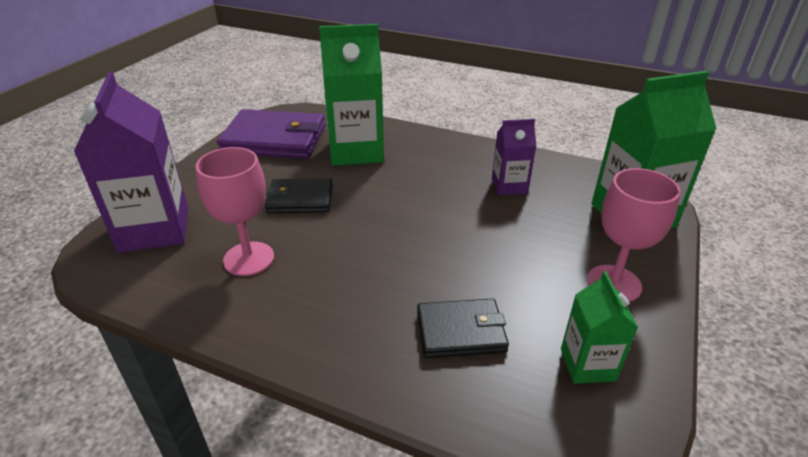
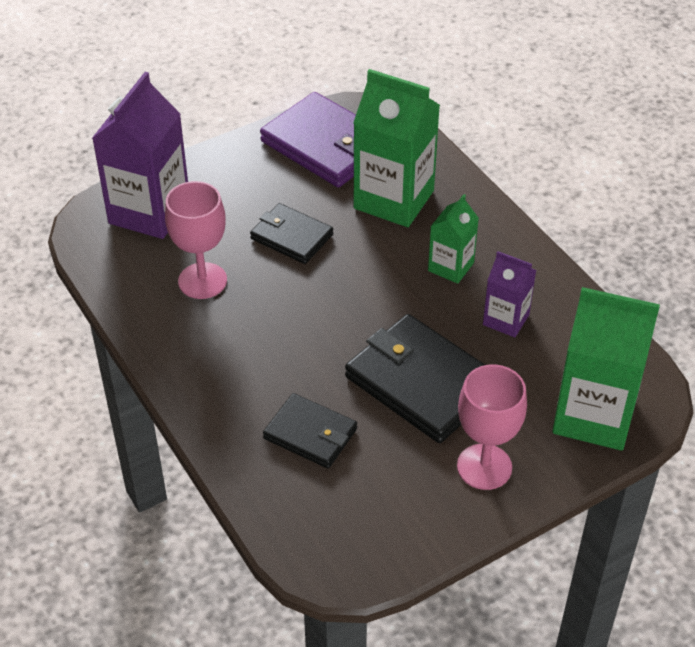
camera: 35 degrees right, 10 degrees up
(502, 249) = (422, 382): none -> black wallet
(587, 364) = (379, 513): green carton -> green carton (451, 267)

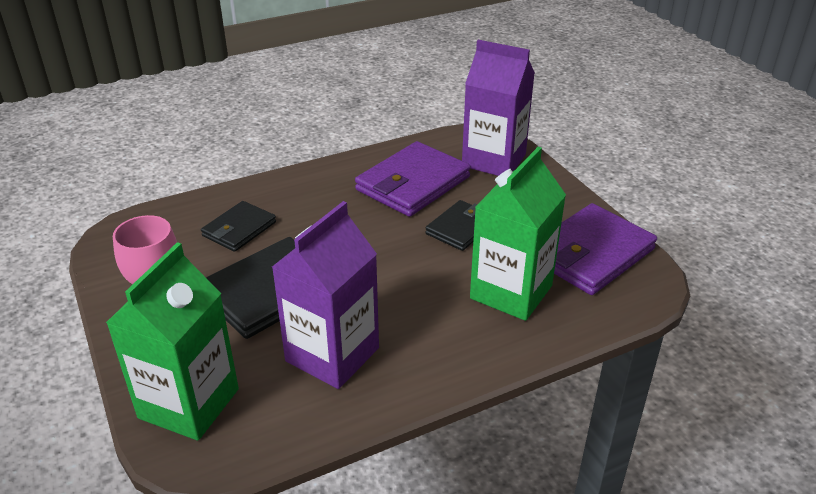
camera: 95 degrees right, 10 degrees down
(202, 281) = (413, 183): pink goblet -> purple wallet
(451, 267) = (411, 323): green carton -> none
(506, 320) = (332, 354): purple carton -> purple carton, size x1.86

